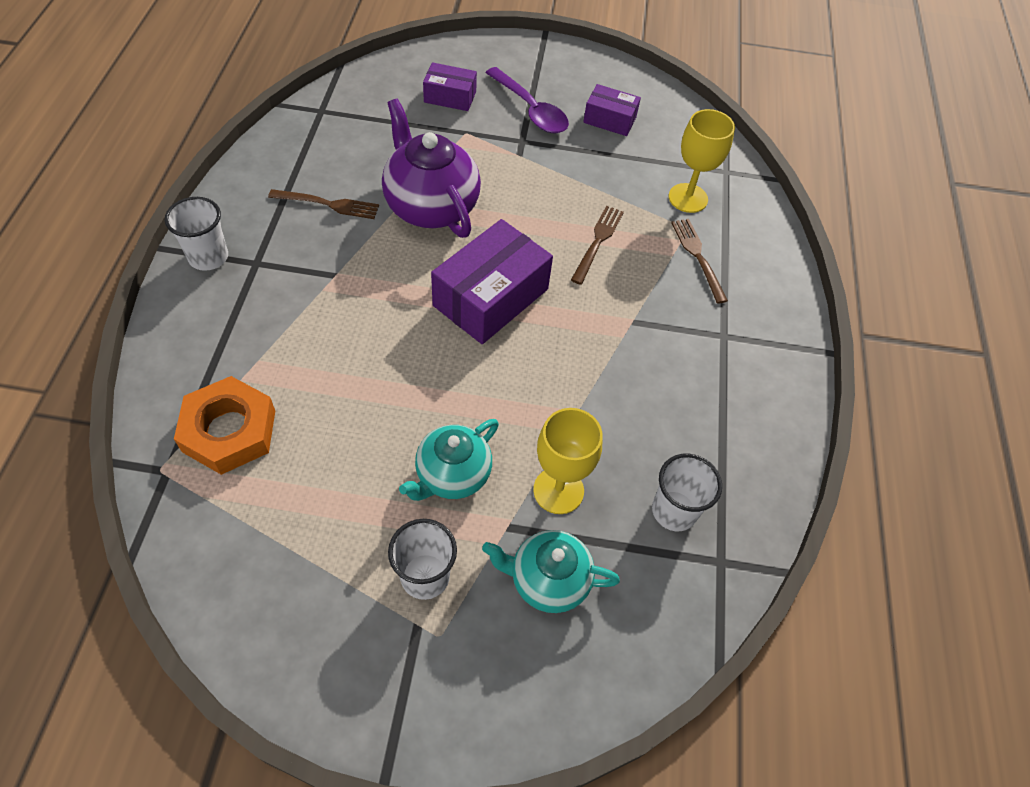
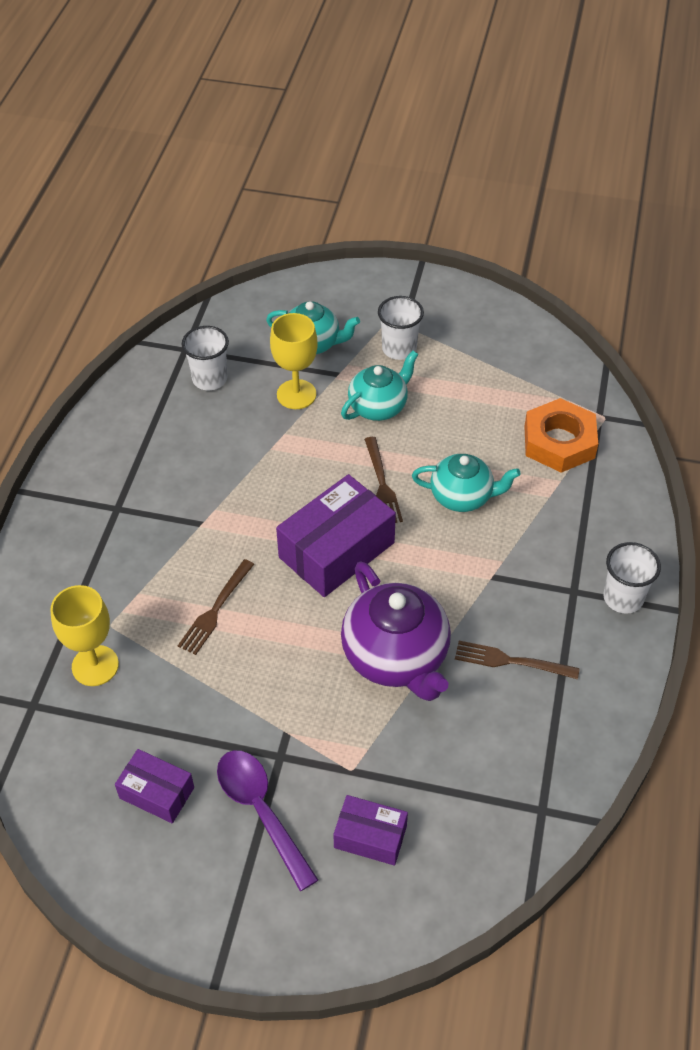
camera: 170 degrees left, 5 degrees down
(356, 357) = (462, 497): none -> turquoise teapot
(698, 257) = (111, 590): brown fork -> brown fork (382, 484)

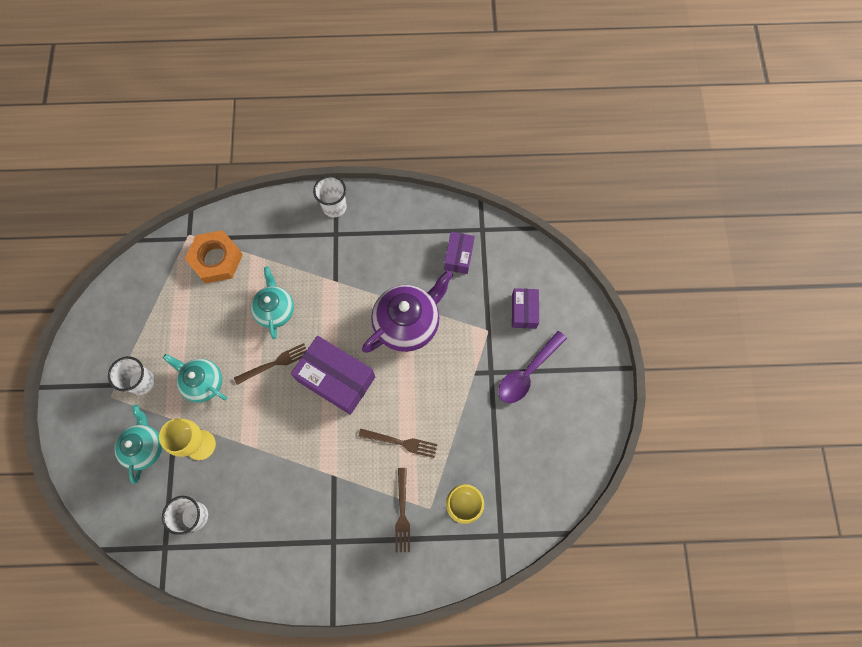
camera: 105 degrees left, 20 degrees up
(157, 793) = (534, 435): purple box -> purple box (458, 256)
(511, 661) = (394, 260): brown fork -> brown fork (402, 513)

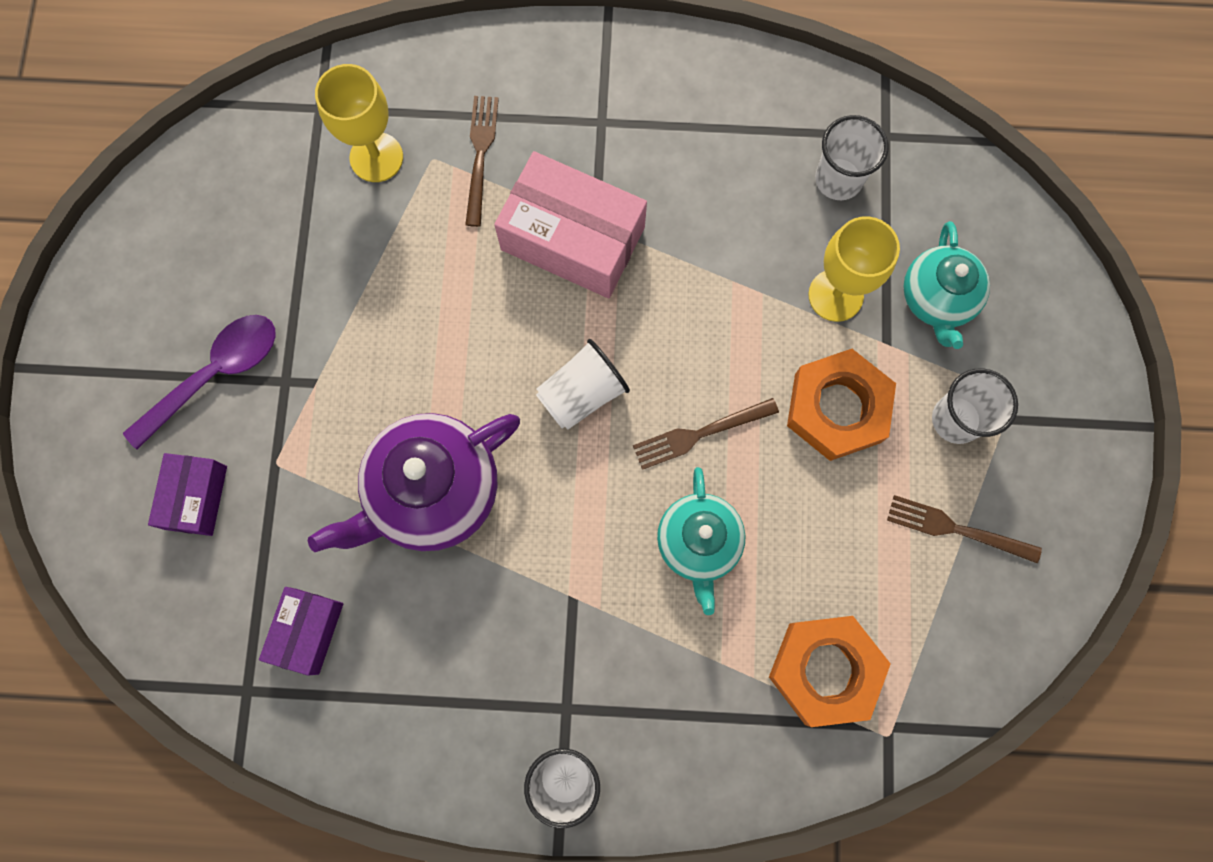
camera: 175 degrees left, 5 degrees up
(203, 383) = (837, 408): turquoise teapot -> orange nut
(336, 379) = (582, 393): purple box -> white cup
(346, 465) = (572, 239): none -> pink box
(401, 442) = (470, 269): brown fork -> brown fork (957, 529)

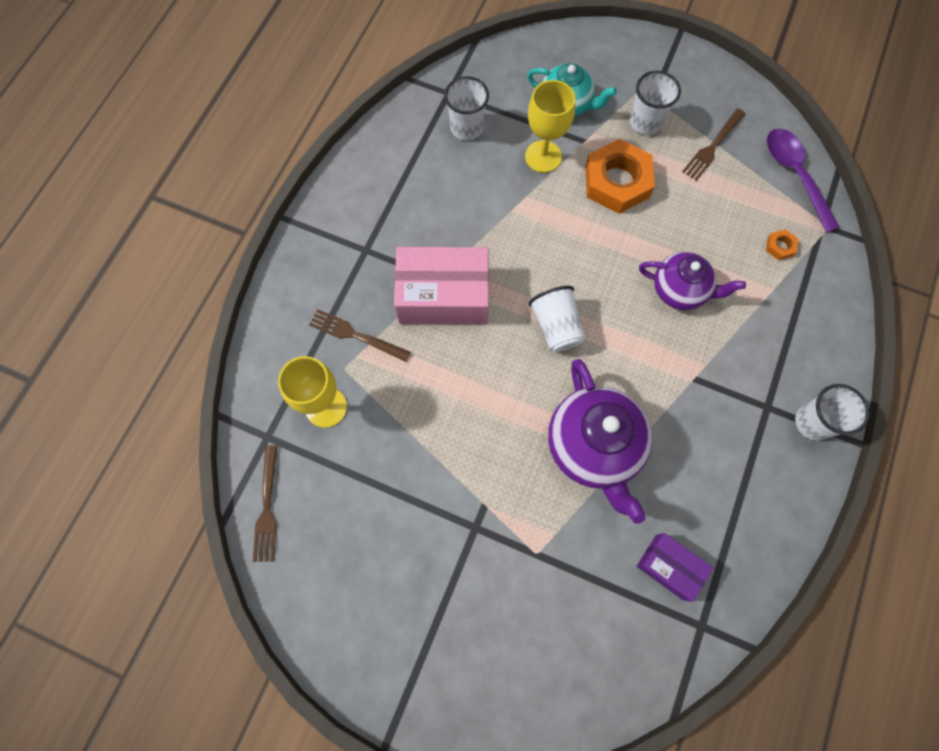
camera: 70 degrees left, 5 degrees down
(196, 497) = (543, 623): purple box -> none
(215, 374) = (451, 579): purple spoon -> purple spoon (794, 175)
(572, 239) = (443, 296): pink box -> pink box turned 45 degrees clockwise
(698, 543) = (680, 290): turquoise teapot -> purple teapot
(700, 434) = (608, 264): brown fork -> brown fork (267, 507)
(825, 670) = (780, 246): orange nut -> orange nut, size x0.42

